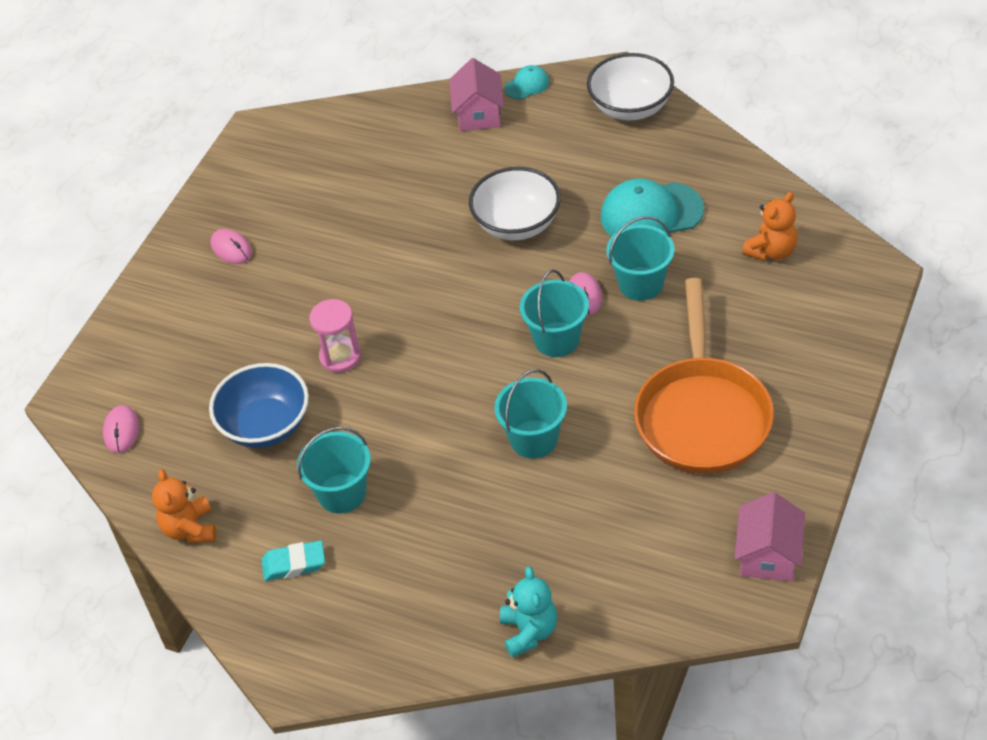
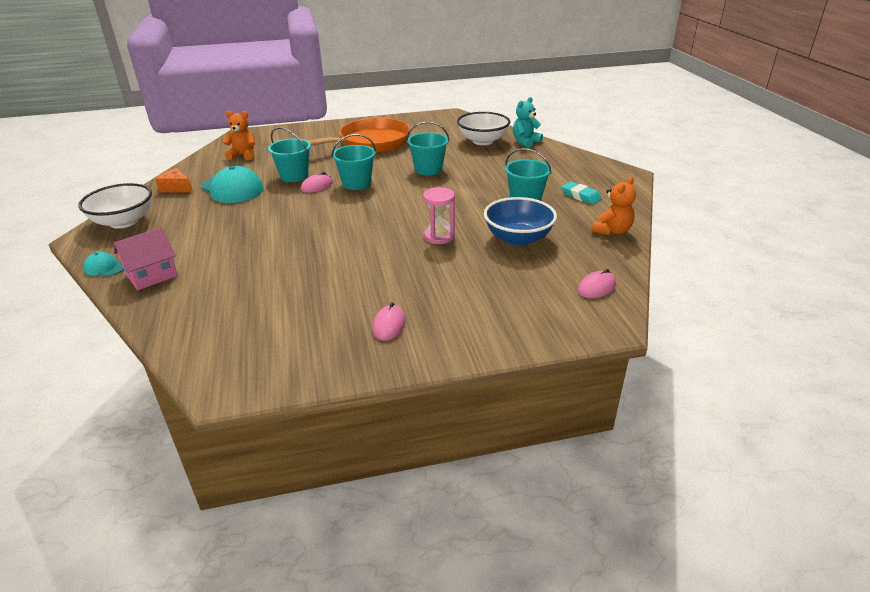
camera: 130 degrees left, 15 degrees down
(517, 224) = (270, 222): white bowl -> white bowl (482, 141)
(698, 163) = (176, 188): none -> orange cheese
(768, 555) = (428, 118): pink house -> none

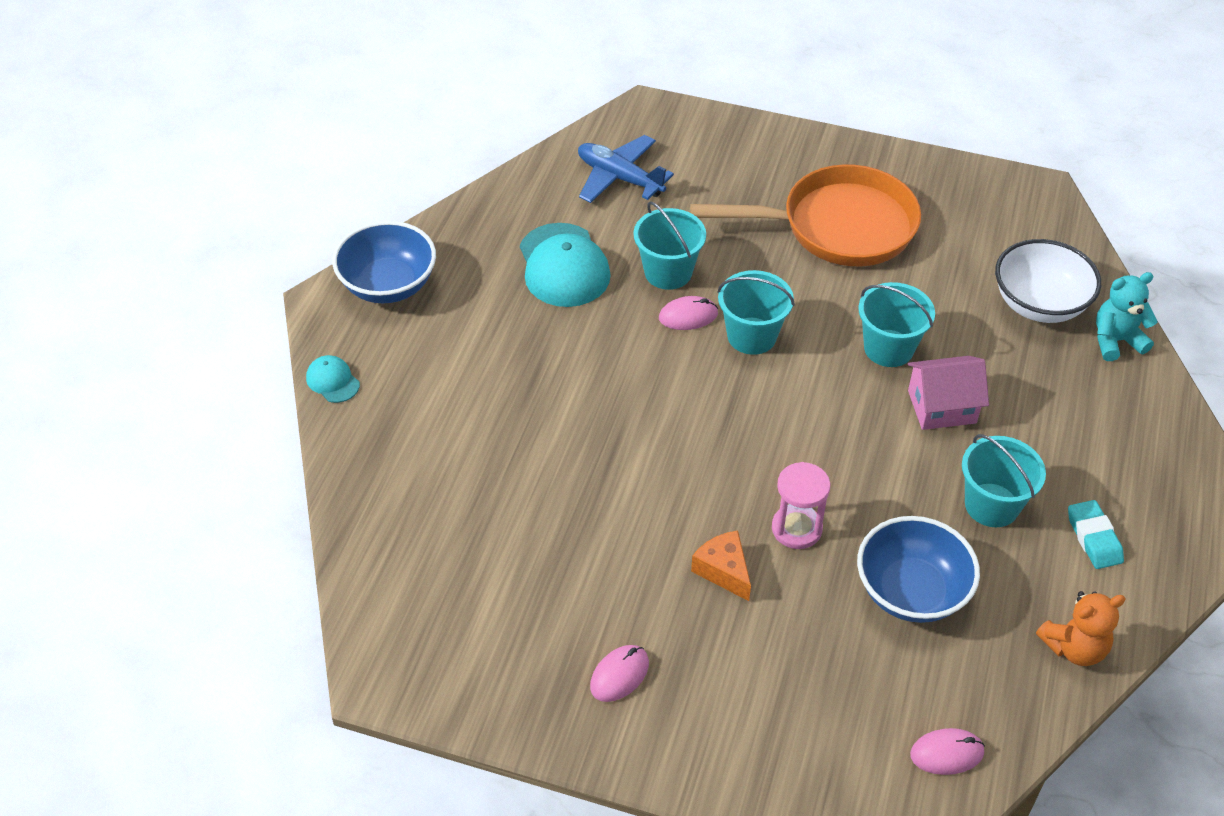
camera: 30 degrees right, 15 degrees up
(124, 222) = (388, 285): white bowl -> blue bowl
(152, 275) = (381, 426): pink house -> pink house (942, 407)
(176, 188) = (486, 230): orange cheese -> orange cheese (724, 570)
(243, 155) = (619, 178): orange teddy bear -> blue plane

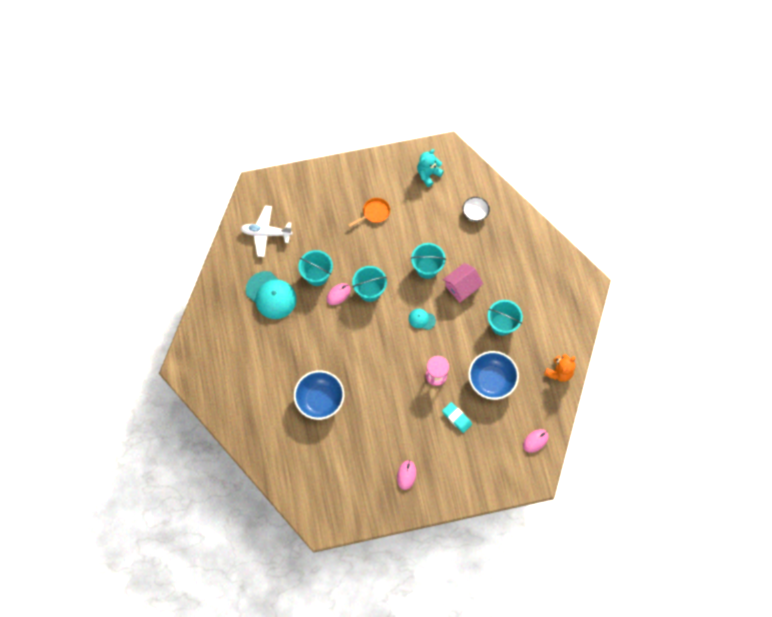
camera: 30 degrees left, 20 degrees up
(332, 381) = (212, 406): turquoise cap -> turquoise cap (421, 319)
(388, 285) = (202, 345): blue bowl -> blue bowl (320, 399)
(619, 178) = (266, 233): blue plane -> white plane
(724, 570) = (419, 409): orange cheese -> none
(838, 227) = (374, 213): orange pan -> orange pan, size x0.43
(1039, 304) = (475, 213): white bowl -> white bowl, size x0.57
(1093, 538) = (545, 319): turquoise eraser -> turquoise eraser (456, 418)
(1116, 341) = (512, 217): turquoise teddy bear -> turquoise teddy bear (428, 174)

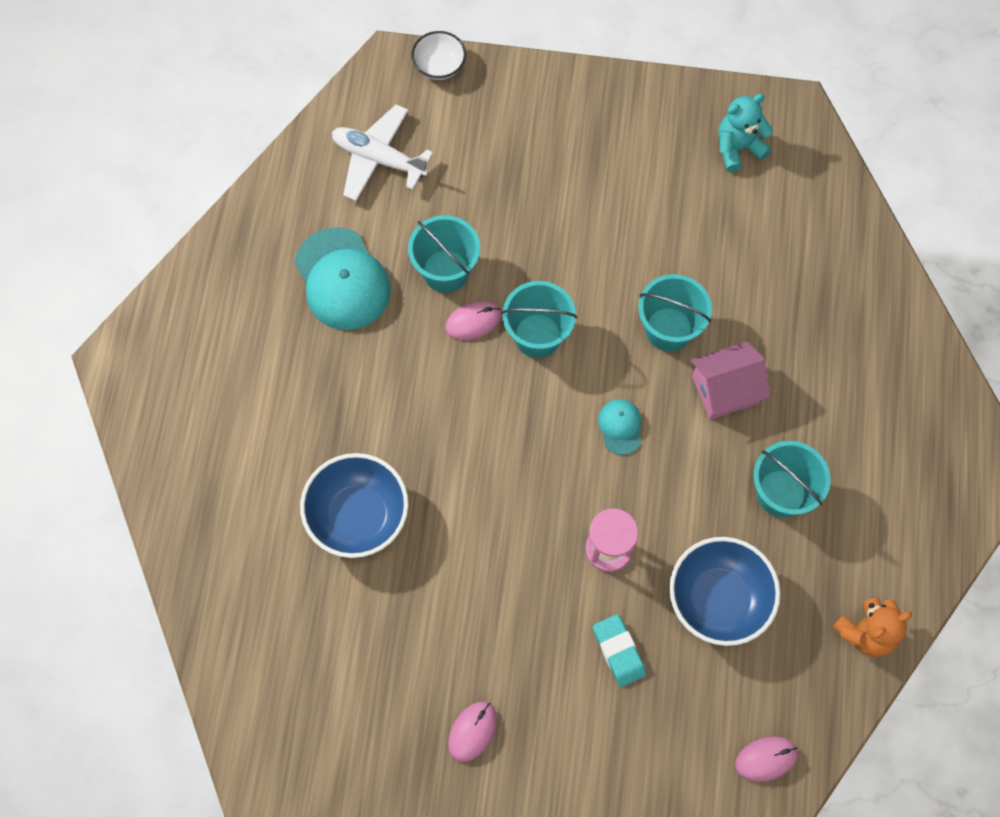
camera: 20 degrees right, 0 degrees up
(374, 213) = (603, 188): orange pan -> none
(421, 319) = (620, 427): turquoise cap -> turquoise cap turned 45 degrees clockwise
(475, 213) = (805, 253): white bowl -> white bowl (439, 66)

